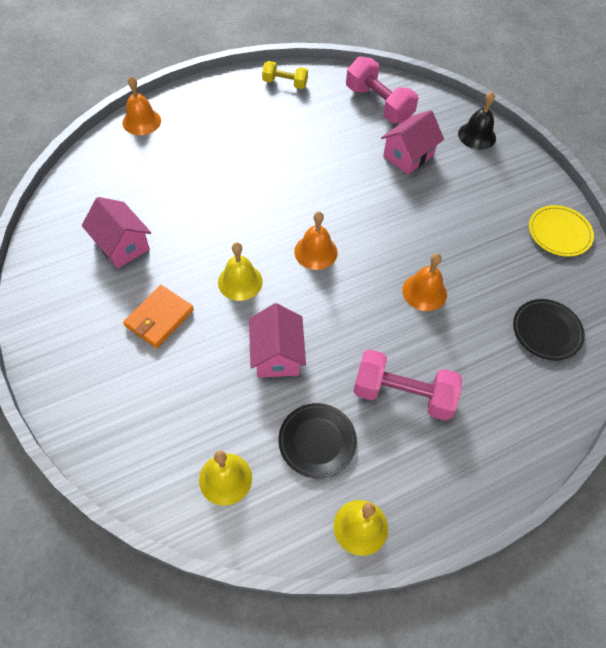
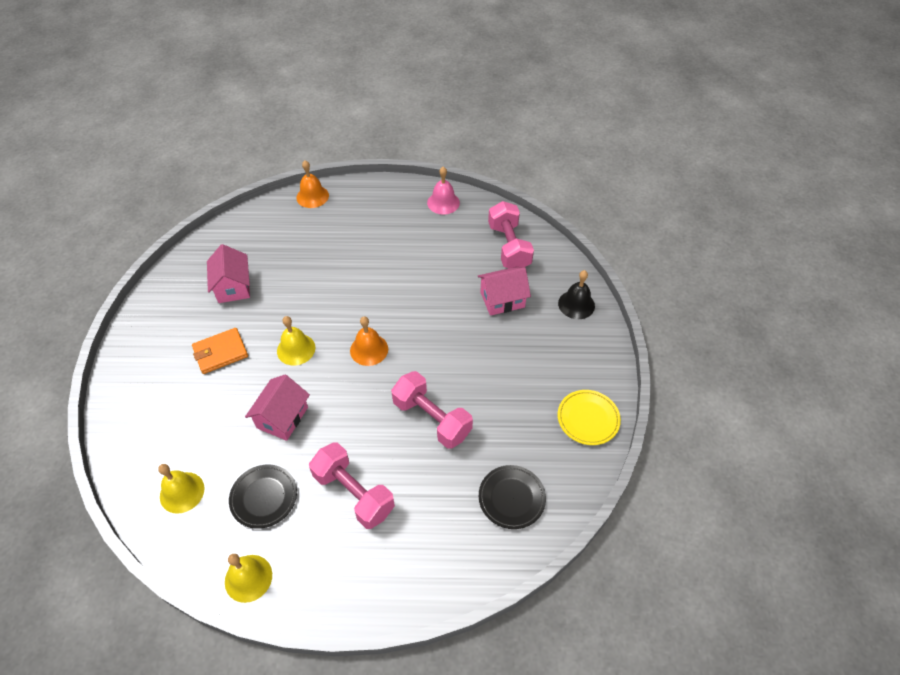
camera: 30 degrees right, 5 degrees down
(285, 83) = (443, 202): yellow dumbbell -> pink bell
(424, 292) = (432, 419): orange bell -> pink dumbbell

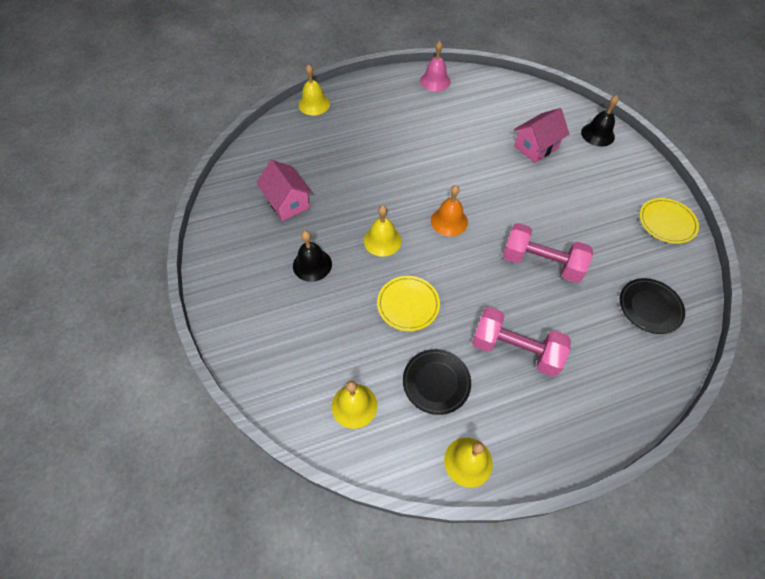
camera: 20 degrees left, 5 degrees up
(220, 352) = (312, 264): orange wallet -> black bell
(282, 417) = (408, 305): pink house -> yellow plate
(312, 196) = (314, 104): orange bell -> yellow bell
(509, 247) = (513, 103): pink dumbbell -> none

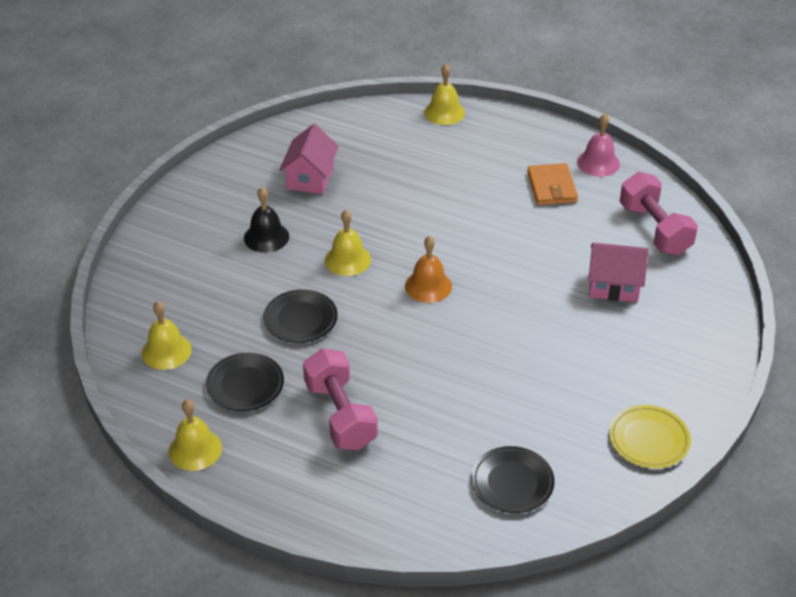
camera: 45 degrees right, 15 degrees down
(408, 305) = (300, 319): yellow plate -> black plate
(431, 111) = (551, 187): none -> orange wallet
(541, 263) = (463, 376): pink dumbbell -> pink dumbbell (654, 229)
(597, 134) = (705, 320): black bell -> none

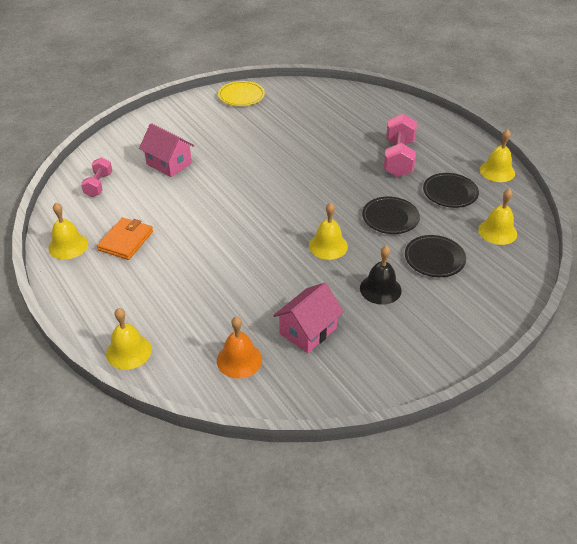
camera: 150 degrees left, 0 degrees up
(428, 286) = (286, 207): orange bell -> orange bell (239, 360)
(512, 482) = (327, 103): black plate -> black plate (434, 258)
(598, 163) = (68, 246): pink bell -> yellow bell
(654, 229) = (98, 185): pink dumbbell -> pink dumbbell, size x0.59

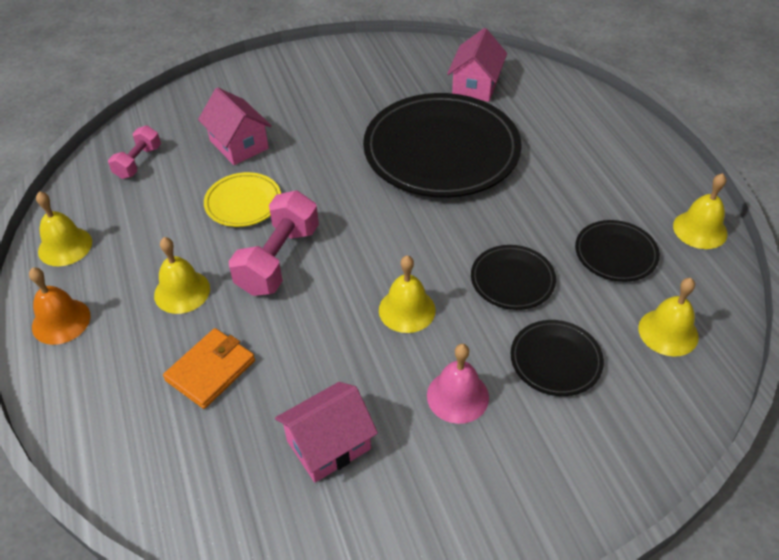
camera: 15 degrees right, 5 degrees up
(126, 241) = (139, 252): orange wallet -> orange wallet (210, 370)
(128, 351) = (76, 425): yellow bell -> yellow bell (182, 291)
(239, 360) = (216, 472): orange bell -> orange bell (61, 321)
(241, 96) = (371, 57): yellow plate -> yellow plate (243, 203)
(314, 148) = (441, 151): none -> black plate
(321, 105) = (475, 85): none -> pink house
(380, 289) = (457, 396): black bell -> pink bell
(398, 158) = (557, 185): pink dumbbell -> pink dumbbell (278, 260)

